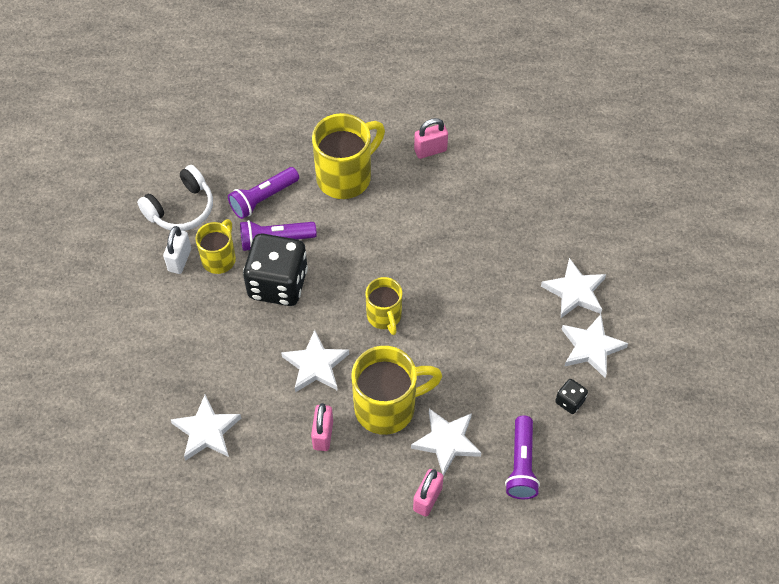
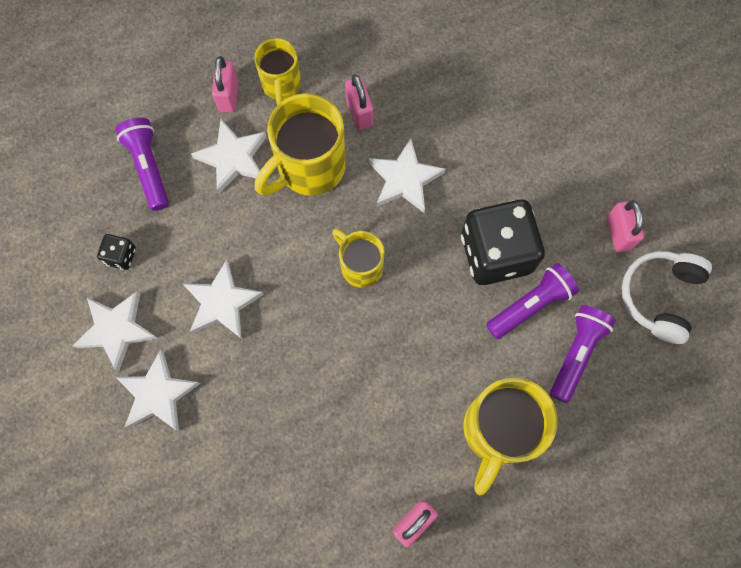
camera: 155 degrees right, 15 degrees up
(180, 260) = (618, 233): white padlock -> pink padlock
(206, 431) = (473, 68): white star -> white star (222, 303)
(219, 258) = (577, 254): yellow mug -> yellow mug (281, 85)

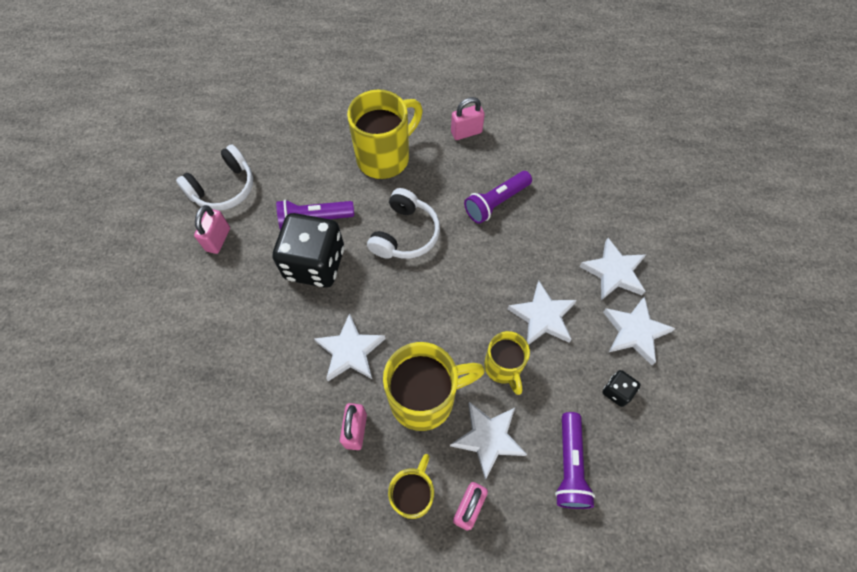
camera: 155 degrees left, 10 degrees down
(360, 266) = (422, 298): yellow mug -> yellow mug (503, 367)
(417, 334) = (405, 234): none -> white headphones
(576, 353) = (304, 178): purple flashlight -> purple flashlight (496, 202)

